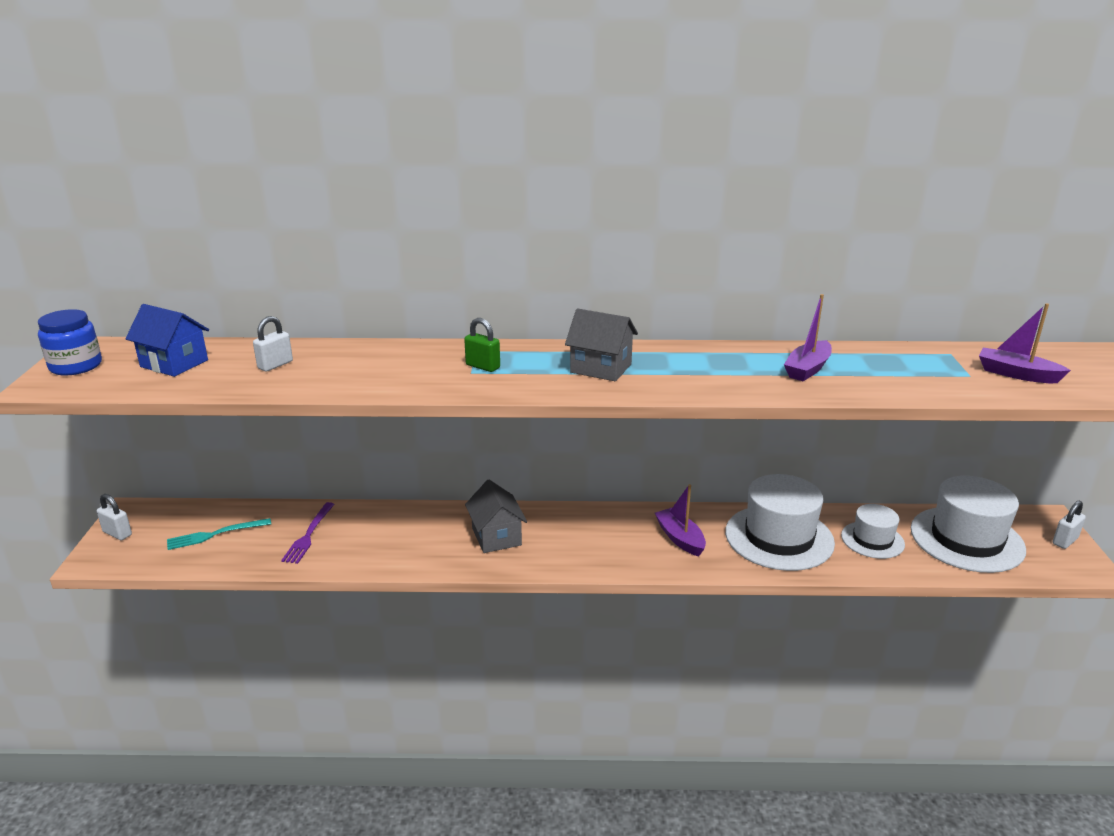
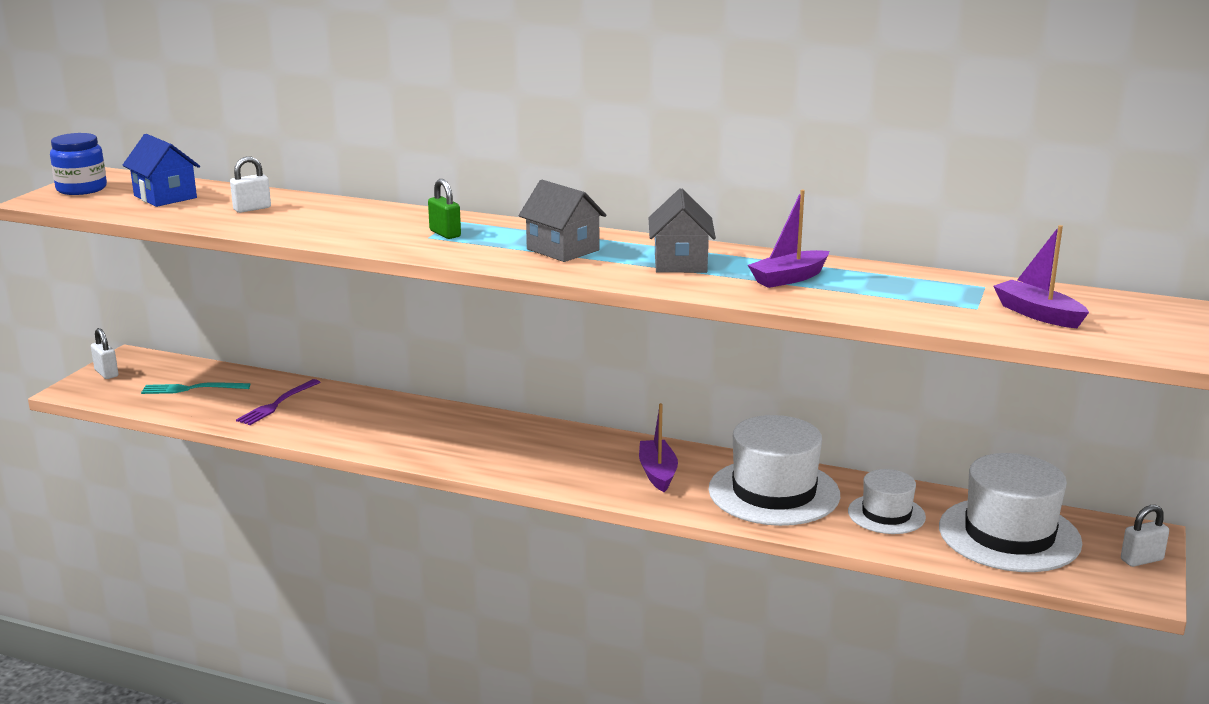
camera: 20 degrees right, 5 degrees down
(496, 537) = (460, 437): grey house -> grey house (680, 263)

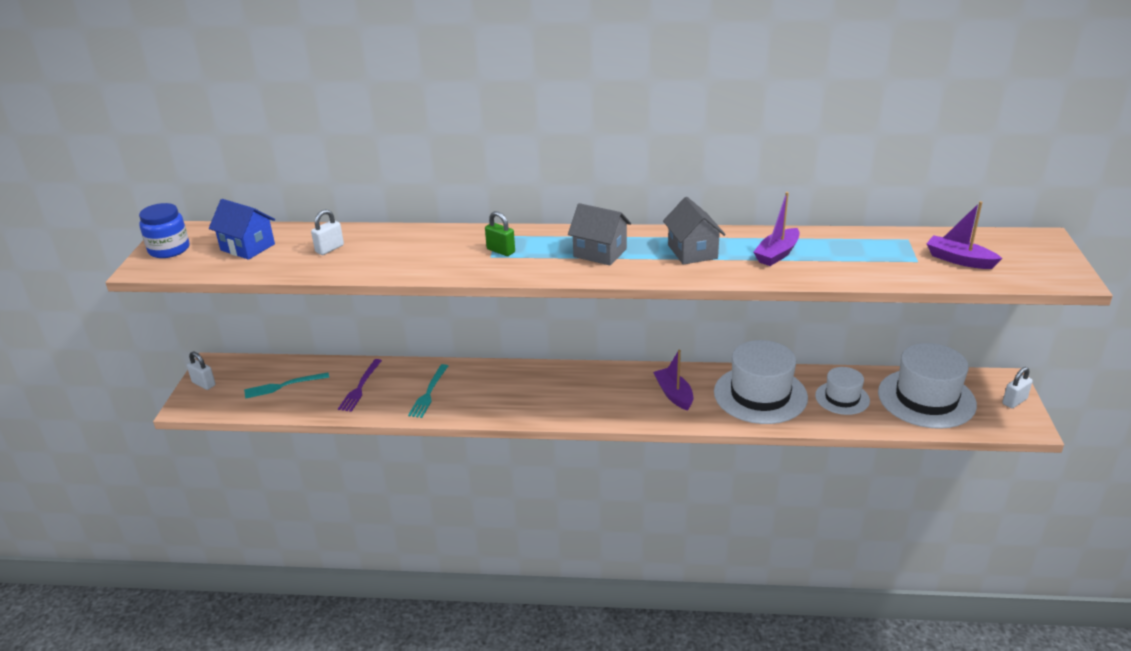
camera: 15 degrees left, 10 degrees up
(353, 422) = (429, 393): none -> turquoise fork

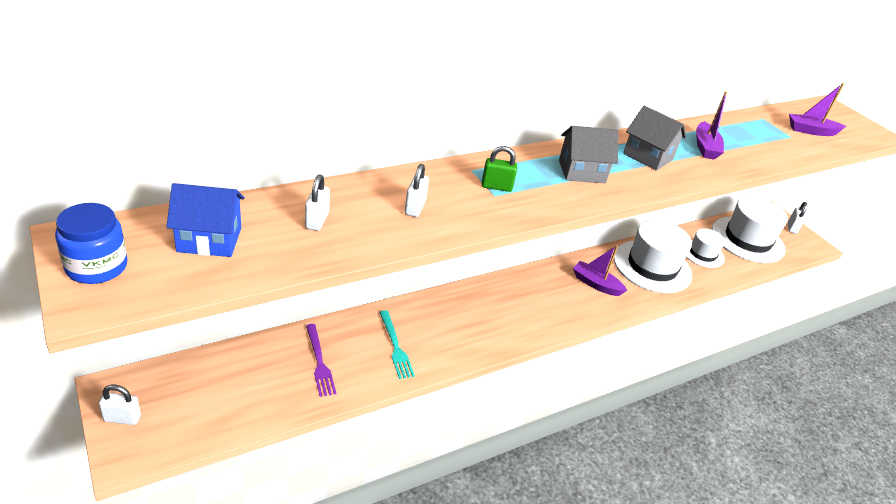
camera: 40 degrees left, 5 degrees up
(283, 386) = (229, 388): turquoise fork -> none
(412, 253) = (415, 208): none -> white padlock

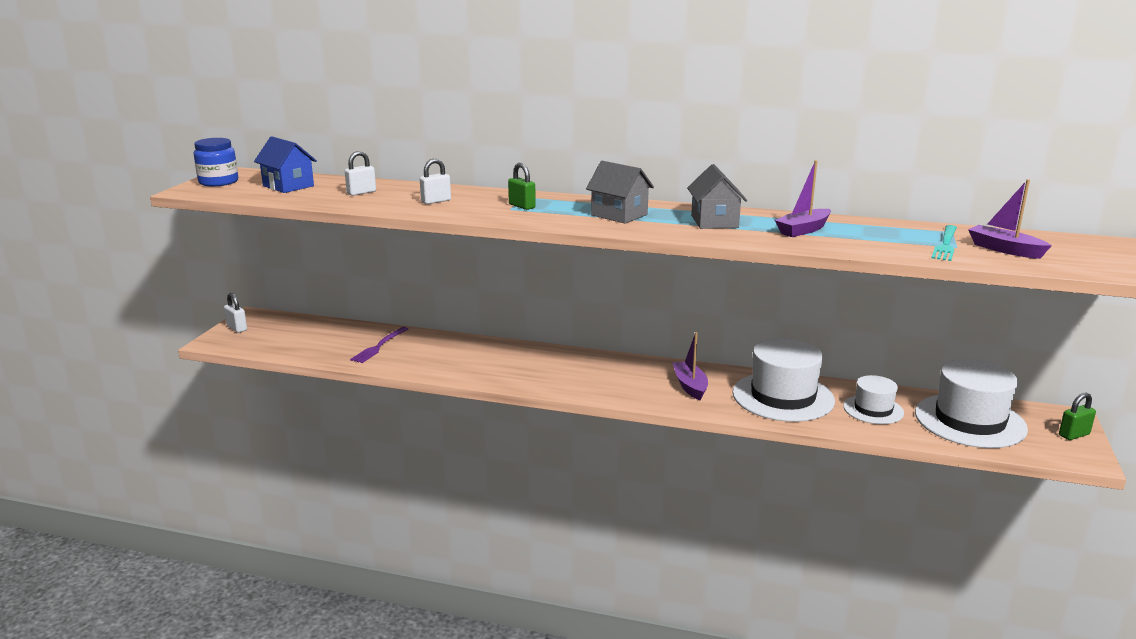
camera: 50 degrees right, 15 degrees down
(395, 346) = (442, 357): turquoise fork -> turquoise fork (945, 244)
(792, 228) = (1074, 435): white padlock -> green padlock

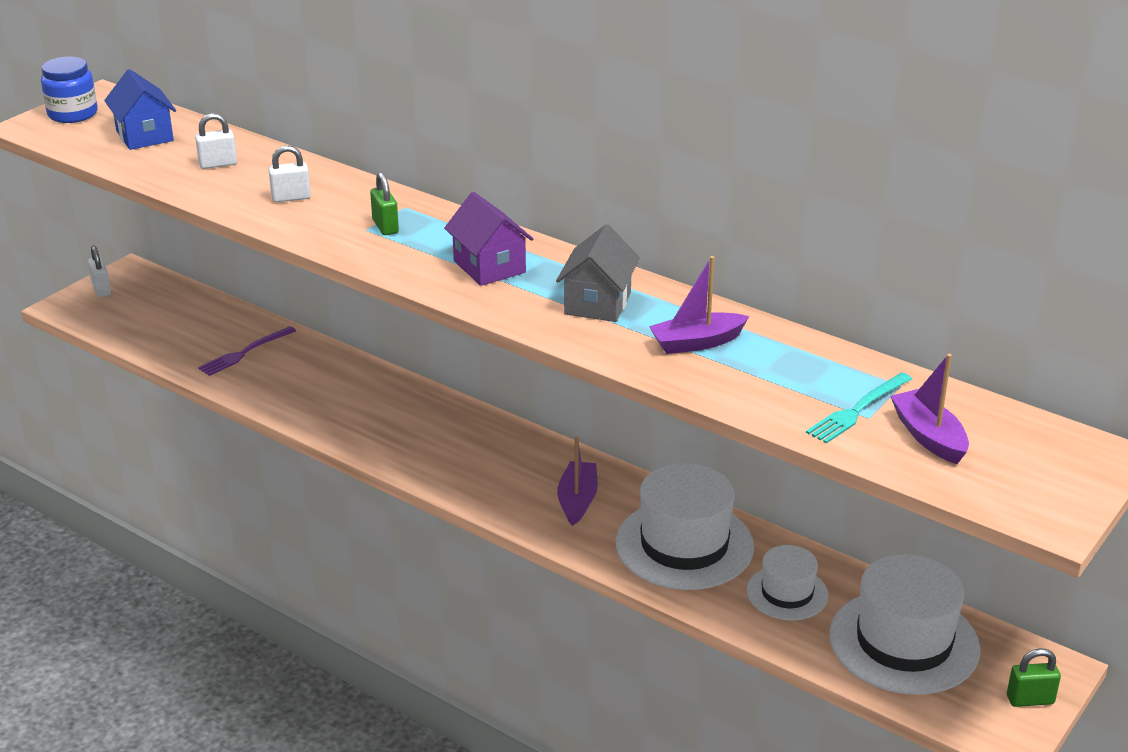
camera: 20 degrees right, 10 degrees up
(619, 215) = (489, 267): grey house -> purple house

